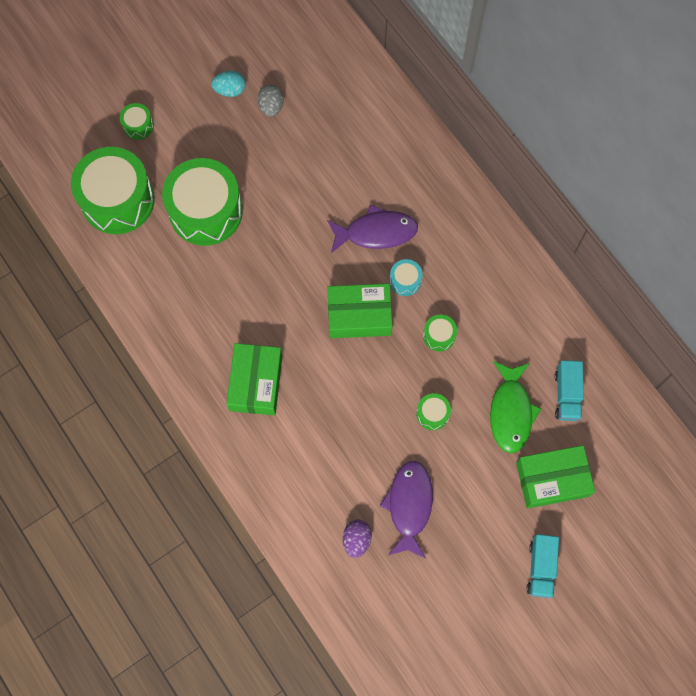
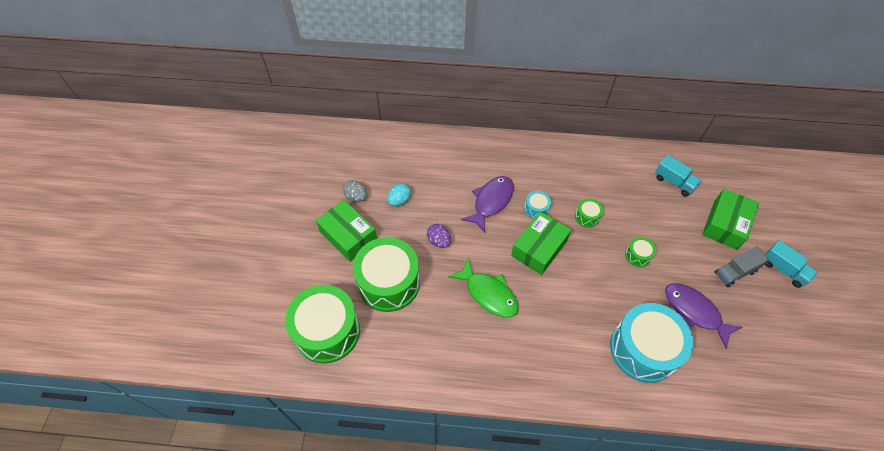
camera: 50 degrees left, 15 degrees down
(138, 126) = (289, 279): green drum -> none
(230, 90) = (322, 210): turquoise egg -> turquoise egg (399, 200)
(256, 383) = (538, 341): green box -> green box (348, 236)
(326, 481) = (643, 349): none -> turquoise drum
(356, 540) = (700, 361): purple egg -> purple egg (439, 241)
(494, 520) = (735, 272): none -> grey truck
(511, 412) = (665, 215): green fish -> green fish (488, 293)

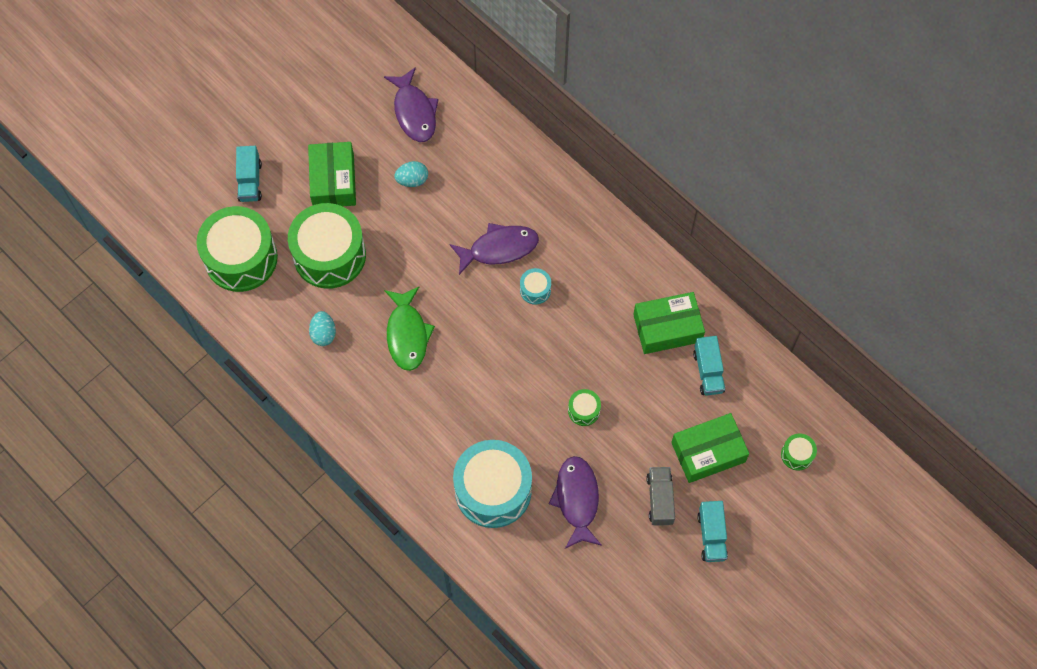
camera: 40 degrees right, 10 degrees up
(289, 276) = (250, 181): none -> turquoise truck
(356, 197) = (375, 145): grey egg -> none
(363, 163) = (414, 112): none -> purple fish
(433, 337) = (323, 334): none -> turquoise egg
(439, 241) = (410, 250): purple egg -> none
(539, 248) = (497, 329): green box -> green box (667, 328)
(587, 217) = (577, 336): green drum -> green drum (797, 454)
(735, 272) = (660, 499): grey truck -> grey truck turned 75 degrees clockwise

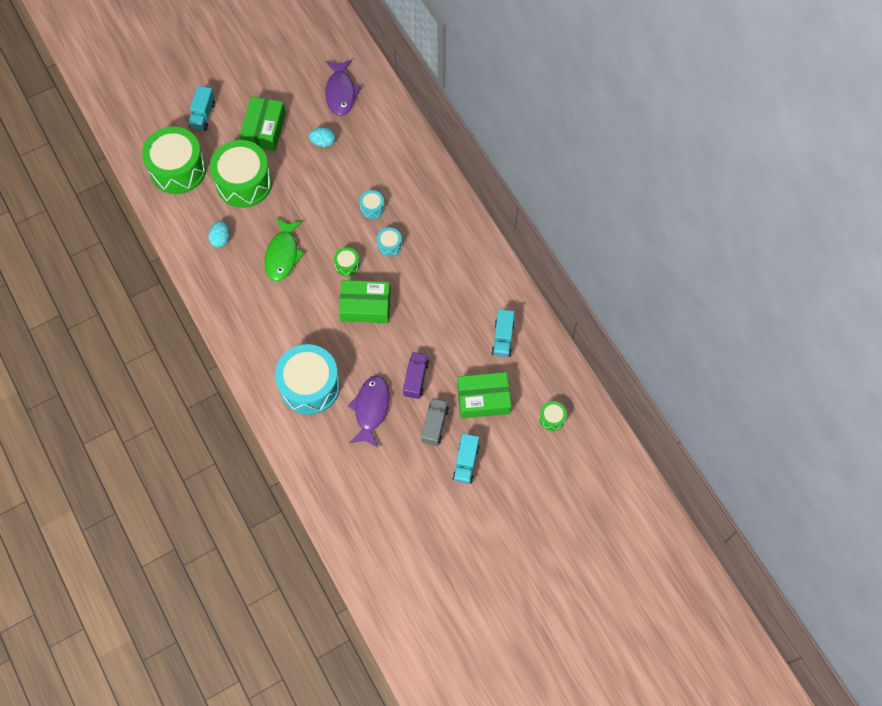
camera: 15 degrees right, 0 degrees up
(499, 248) = (372, 208): purple fish -> turquoise drum
(584, 410) = (398, 344): green drum -> green drum (347, 265)
(619, 448) = (415, 379): none -> purple truck
(667, 328) = (481, 298): green box -> green box (365, 306)

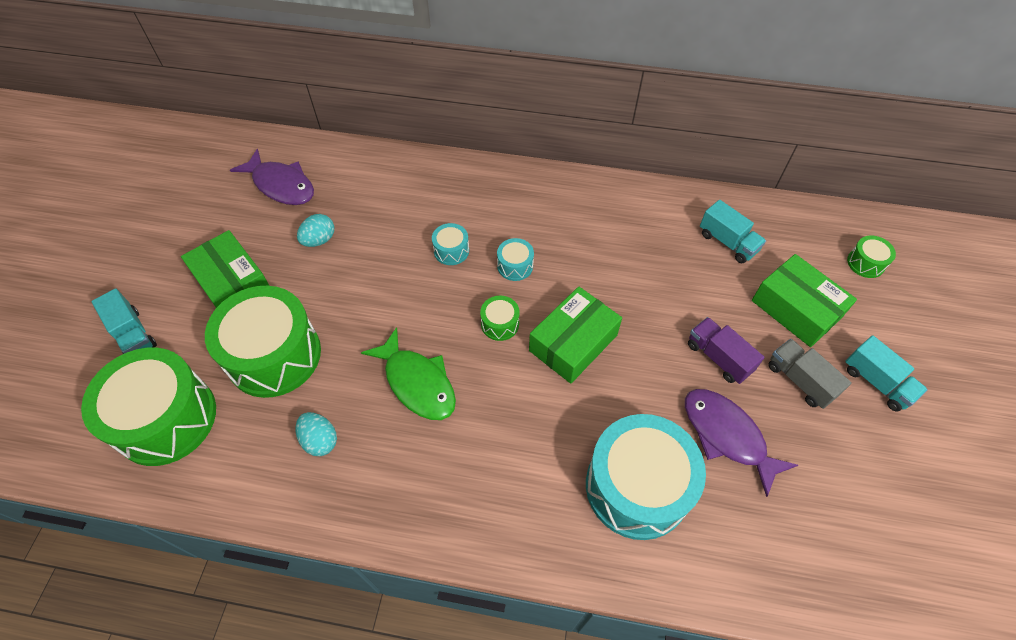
camera: 50 degrees left, 10 degrees down
(483, 399) = (796, 309): green box -> green box turned 75 degrees counterclockwise

